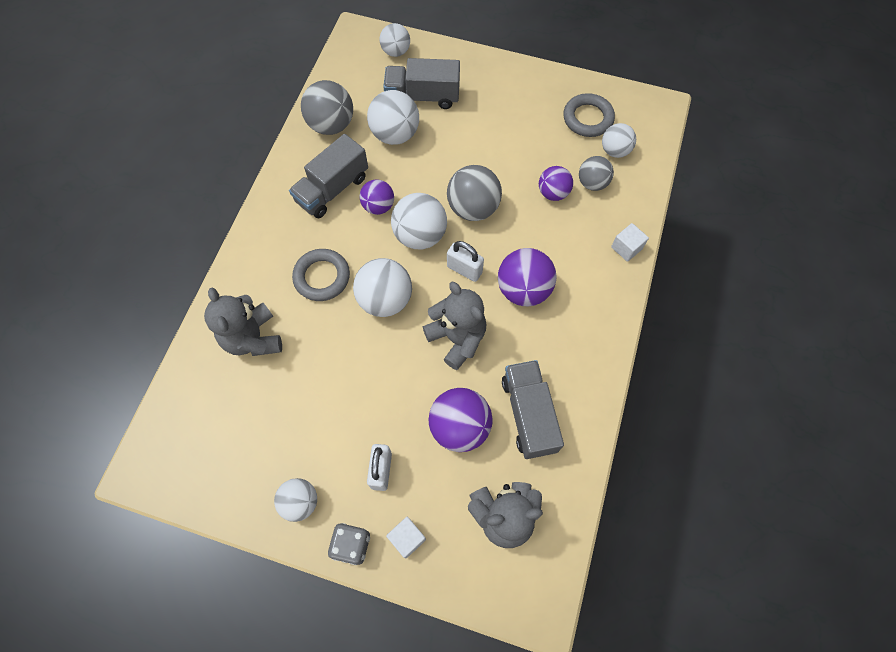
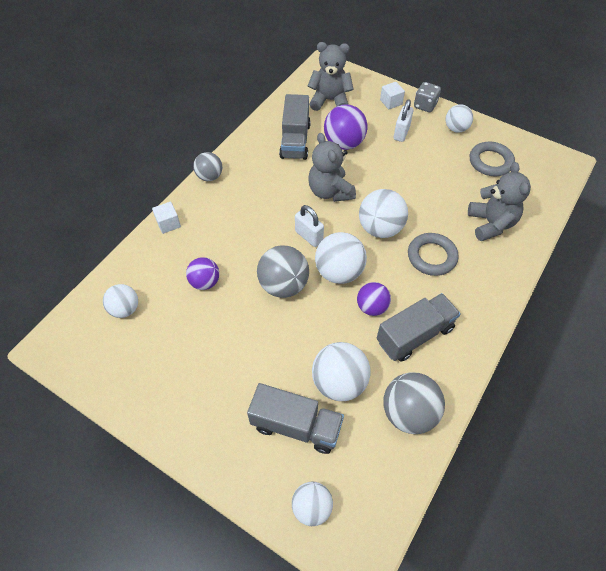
camera: 165 degrees left, 10 degrees down
(523, 289) = (266, 212): purple ball -> none
(587, 118) = (130, 351): grey ring -> grey ring (490, 162)
(592, 183) = (165, 283): grey ball -> grey ball (210, 176)

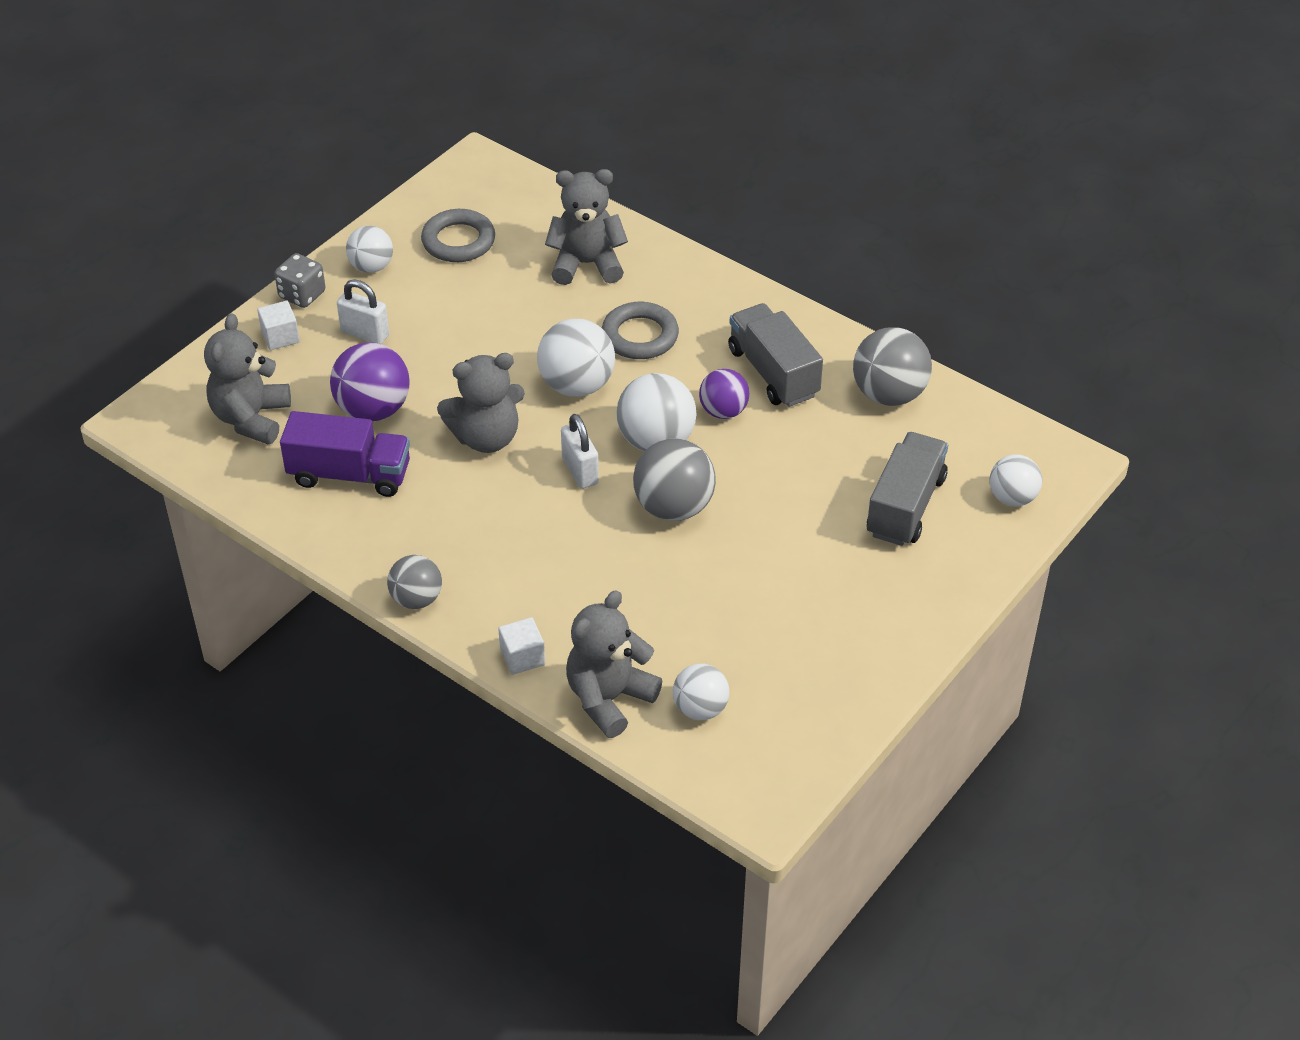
camera: 85 degrees left, 10 degrees down
(136, 264) = (609, 698): none -> grey teddy bear
(205, 282) = (657, 604): purple ball -> none
(295, 140) = (350, 474): grey truck -> purple truck
(309, 236) = (580, 471): white padlock -> white padlock turned 75 degrees counterclockwise
(339, 382) = (843, 457): white ball -> none

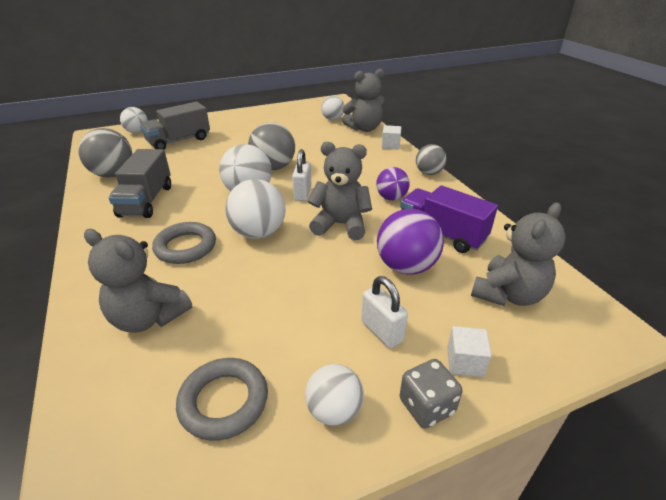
camera: 150 degrees left, 10 degrees down
(723, 411) = (198, 193): purple ball -> purple ball (391, 198)

